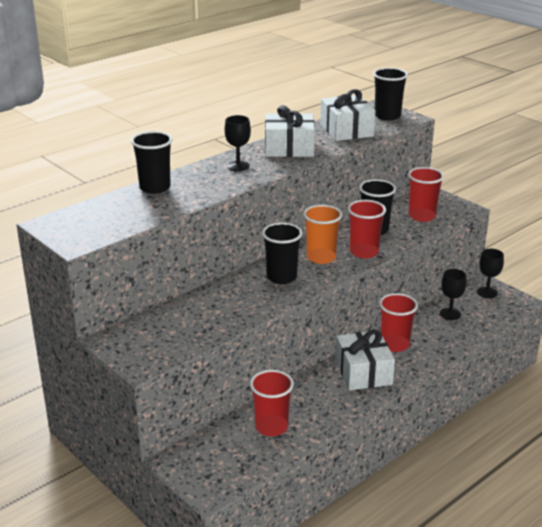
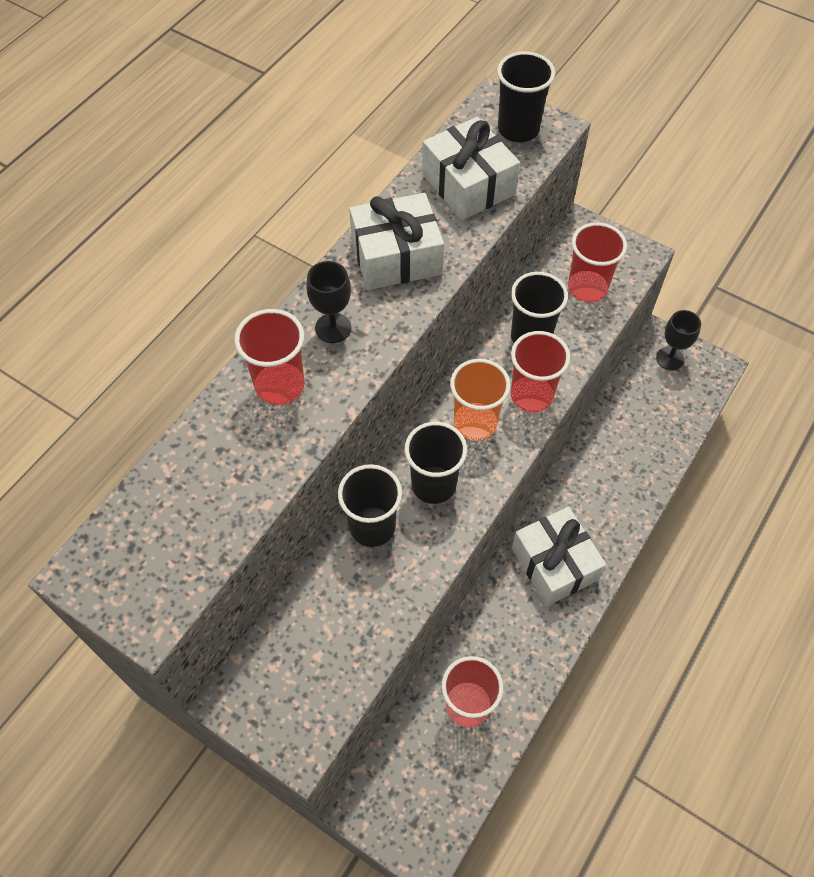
camera: 15 degrees left, 30 degrees up
(155, 188) = (221, 423): black cup -> black cup (372, 526)
(395, 344) = (580, 497): red cup -> red cup (280, 385)
(450, 314) = (634, 415): black goblet -> none

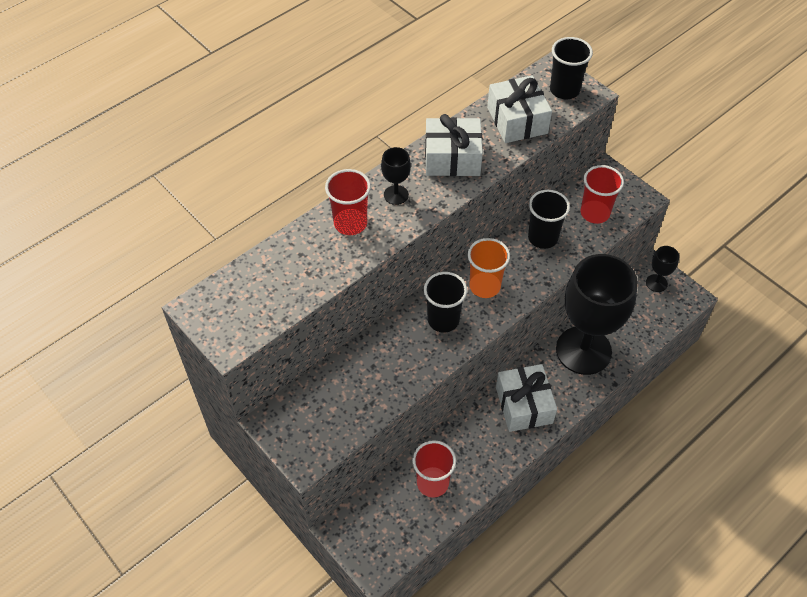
camera: 15 degrees right, 5 degrees down
(372, 526) = (393, 337): black cup -> none
(531, 395) = (530, 277): red cup -> none
(607, 470) = (583, 350): none -> black goblet

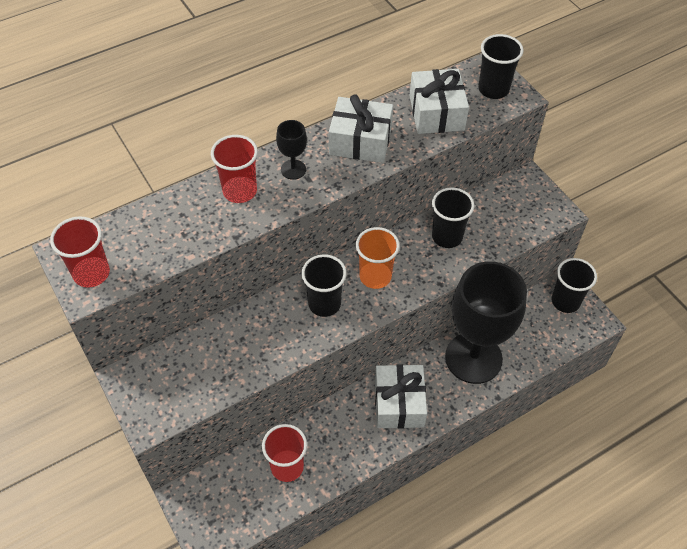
camera: 10 degrees right, 0 degrees up
(595, 213) = (507, 220): red cup -> red cup (91, 273)
(656, 283) = (565, 301): black goblet -> black cup

